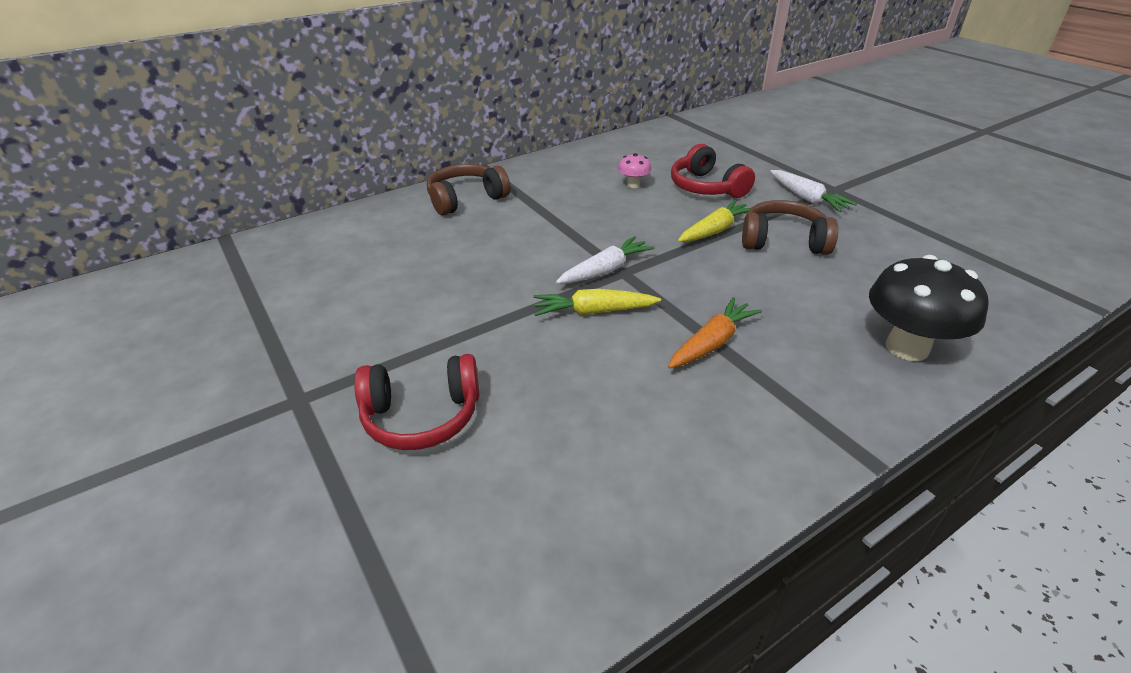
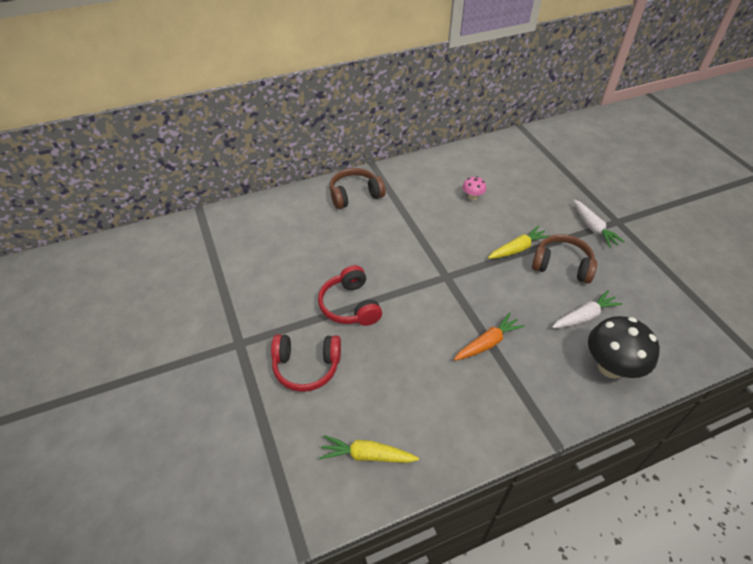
camera: 10 degrees right, 10 degrees up
(594, 311) = (420, 306): yellow carrot -> yellow carrot (367, 455)
(605, 270) = (435, 273): white carrot -> white carrot (584, 316)
(706, 187) = (524, 206): red headphones -> red headphones (350, 305)

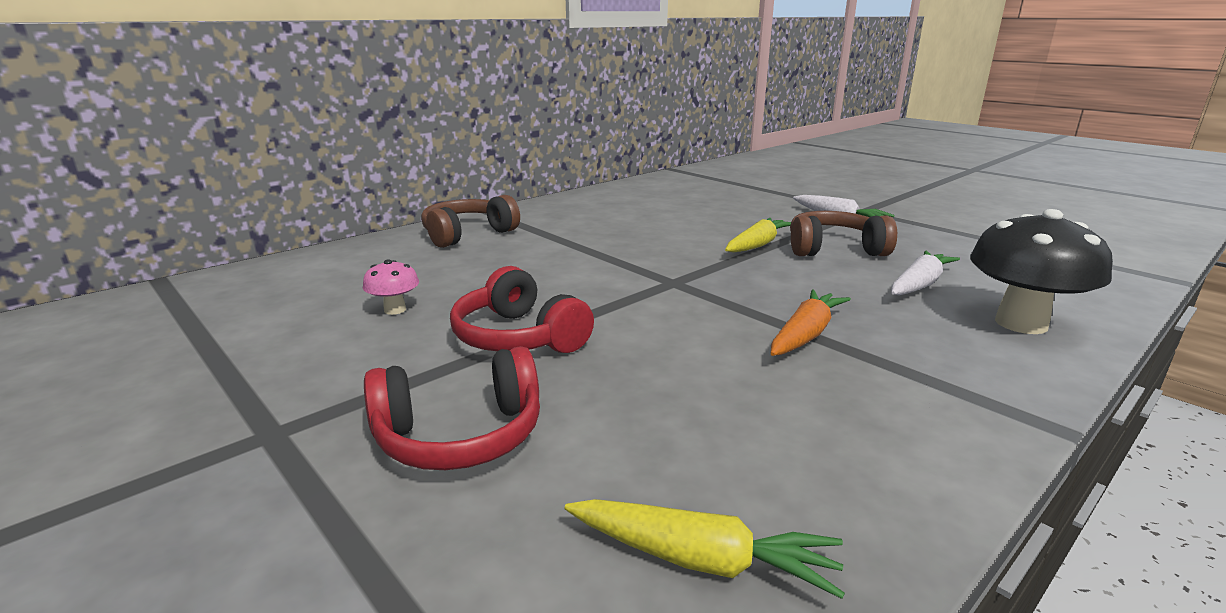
camera: 20 degrees left, 25 degrees down
(367, 455) = (701, 560): yellow carrot -> yellow carrot turned 150 degrees counterclockwise
(472, 197) = (653, 216): pink mushroom -> pink mushroom (395, 310)

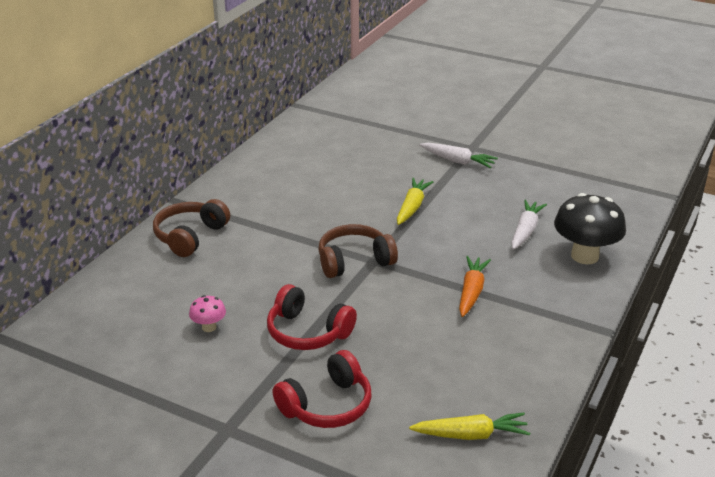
camera: 20 degrees left, 10 degrees up
(834, 249) = (464, 202): brown headphones -> brown headphones (354, 261)

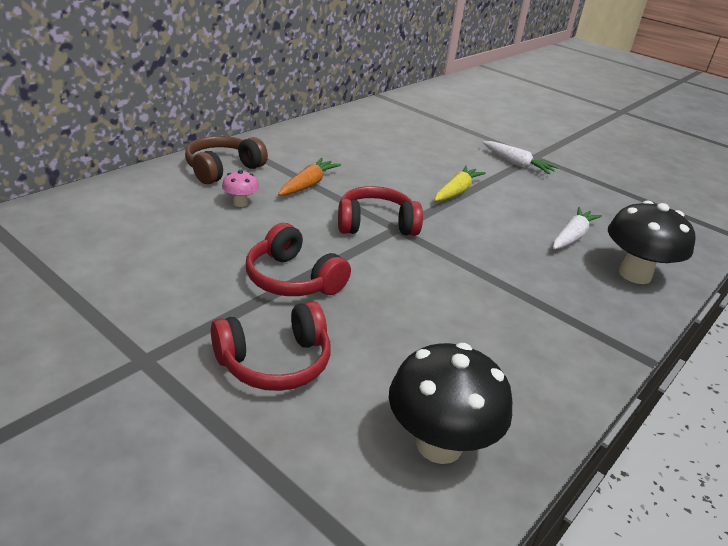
camera: 10 degrees right, 0 degrees up
(209, 327) = (190, 250): pink mushroom -> pink mushroom (240, 203)
(354, 261) = (376, 224): brown headphones -> red headphones
(471, 292) = (493, 281): orange carrot -> orange carrot (308, 185)
(471, 435) = (439, 444): yellow carrot -> black mushroom

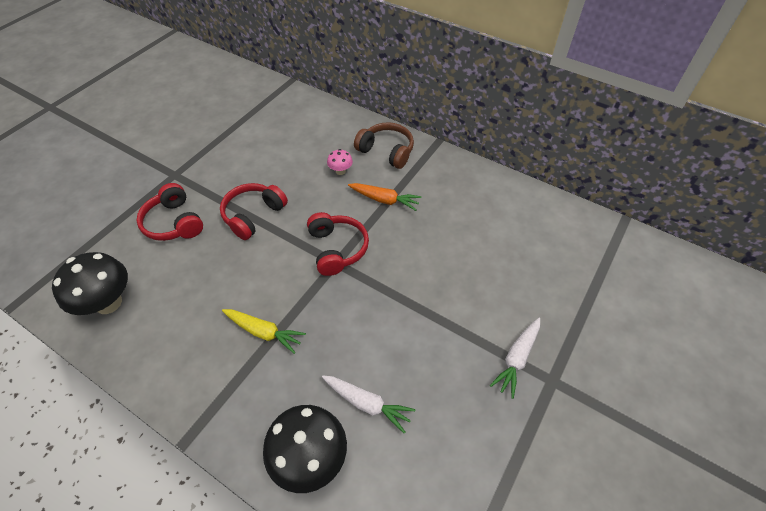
camera: 85 degrees right, 20 degrees up
(456, 191) = (420, 301): yellow carrot -> yellow carrot (264, 332)

